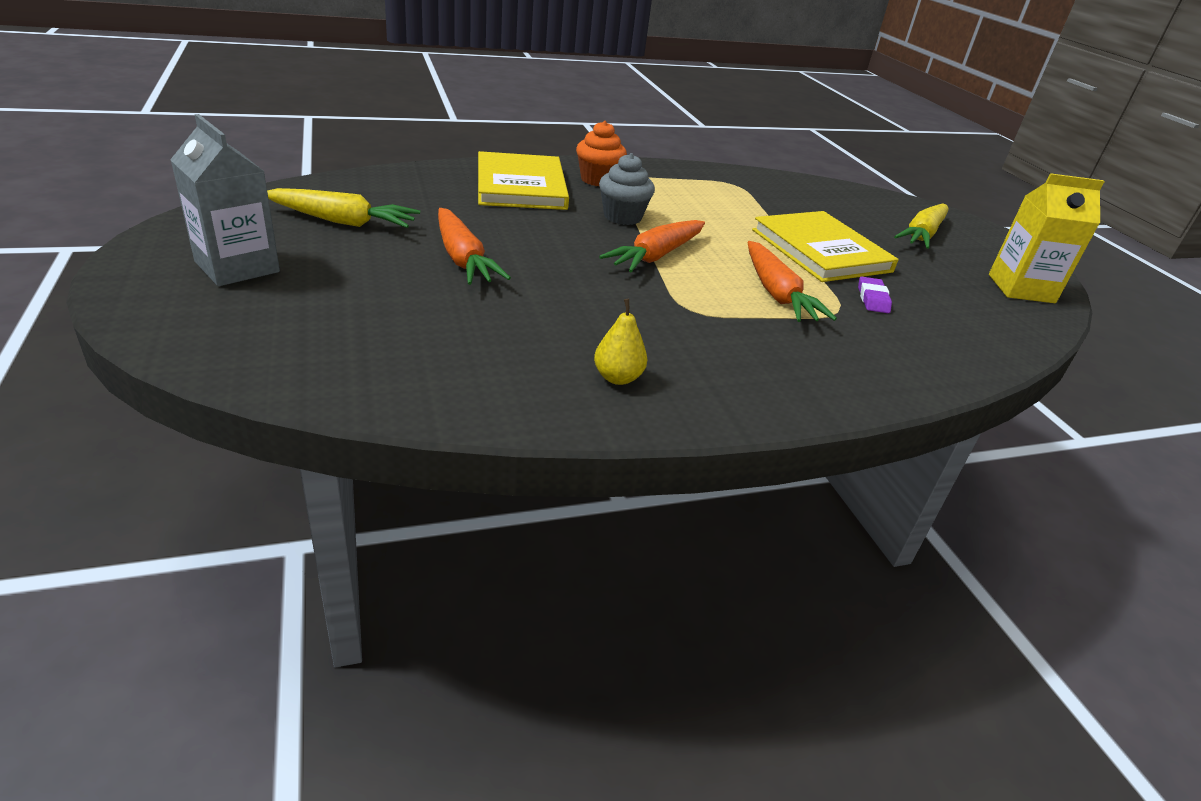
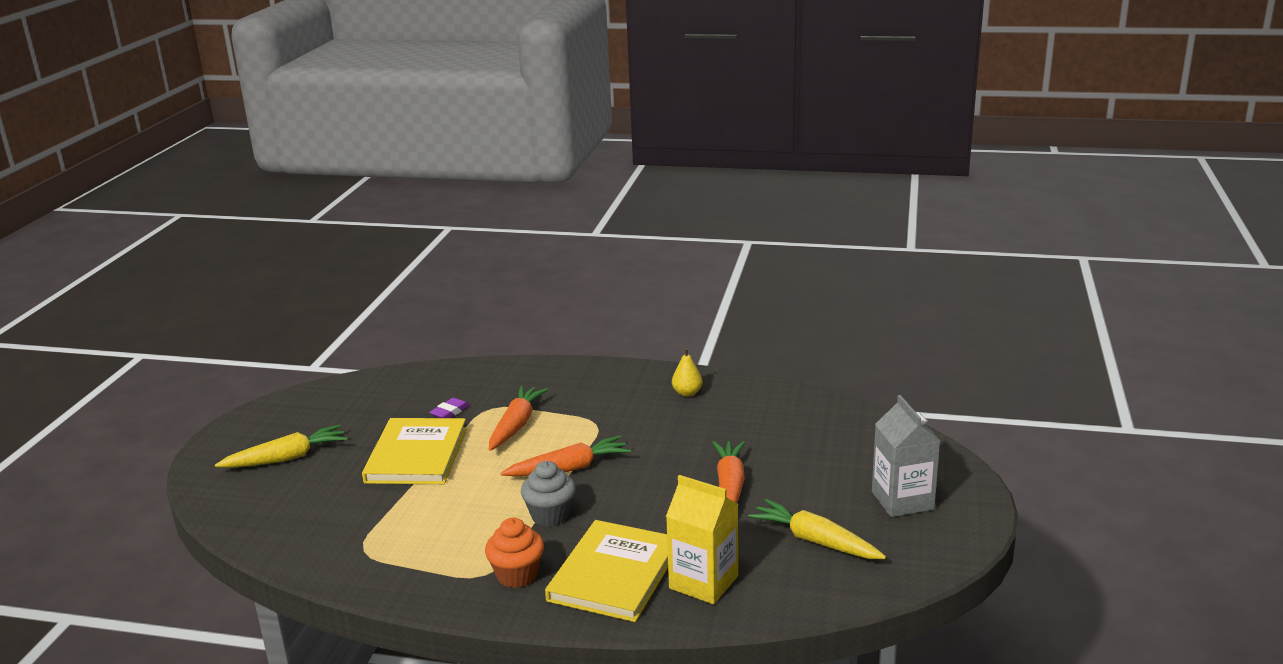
camera: 145 degrees left, 10 degrees down
(1021, 289) = (314, 403): yellow carton -> yellow carton (703, 582)

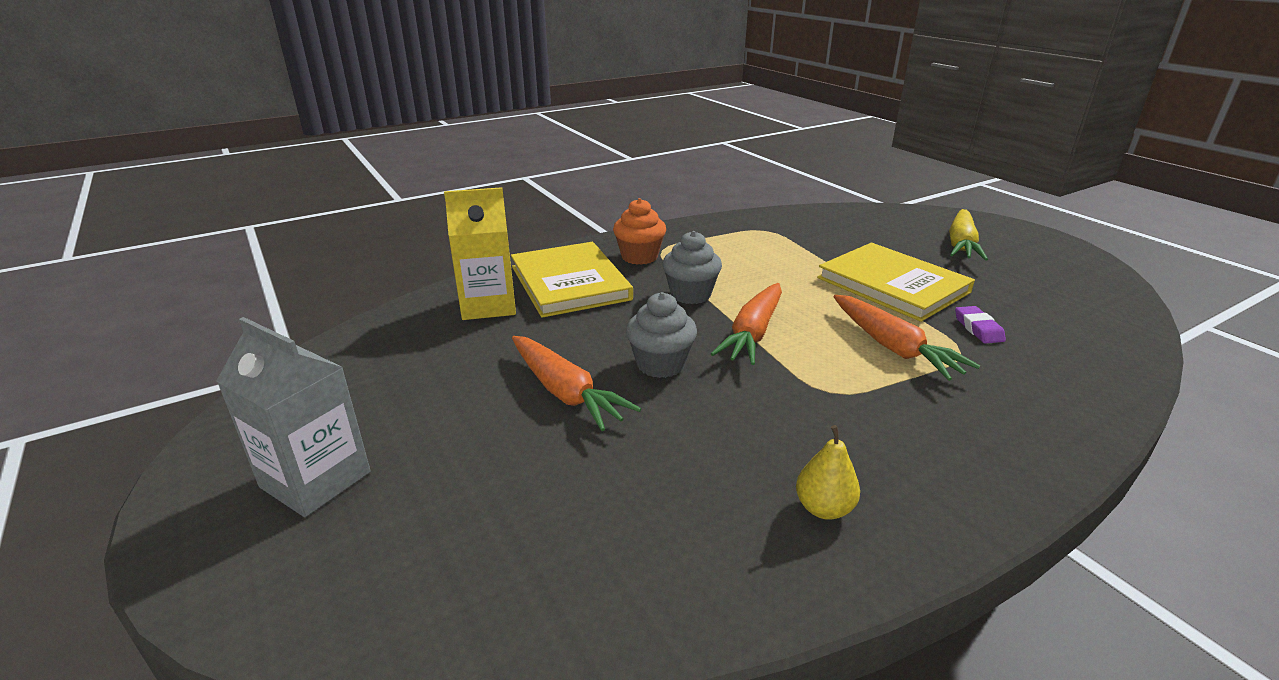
camera: 135 degrees right, 5 degrees up
(654, 476) = (660, 364): none -> grey cupcake
(815, 541) = (408, 378): yellow carrot -> none

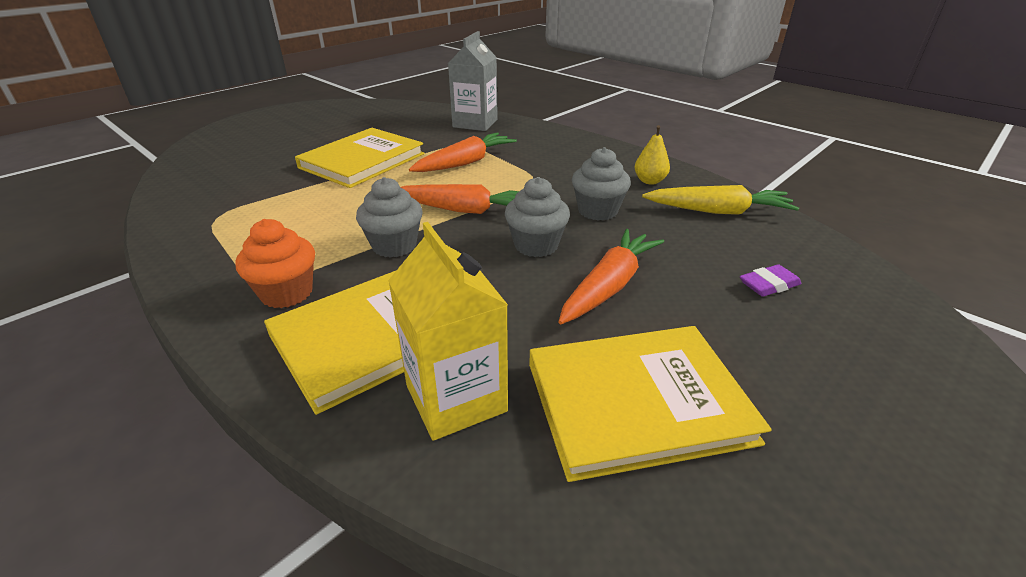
camera: 105 degrees left, 5 degrees up
(315, 479) = (852, 403): grey carton -> grey carton (475, 123)
(424, 369) = (637, 401): none -> yellow book
(728, 425) = (597, 211): none -> grey cupcake
(961, 244) = (280, 136): yellow carrot -> yellow carrot (718, 211)
(978, 328) = (429, 139): purple eraser -> purple eraser (768, 285)

